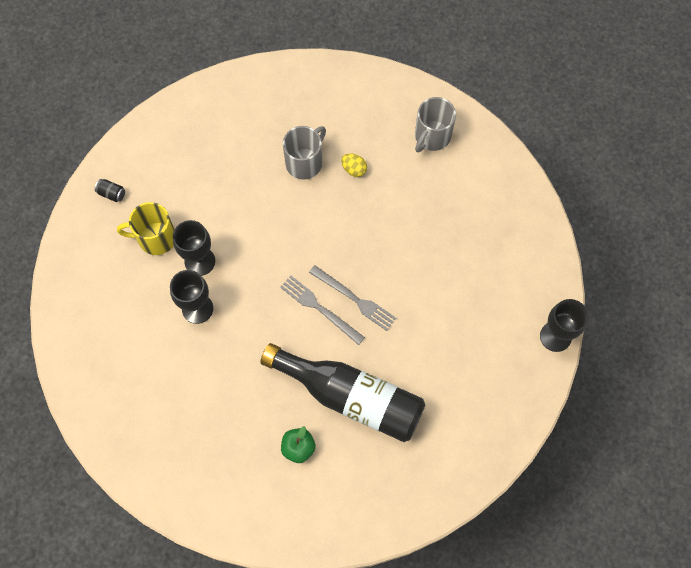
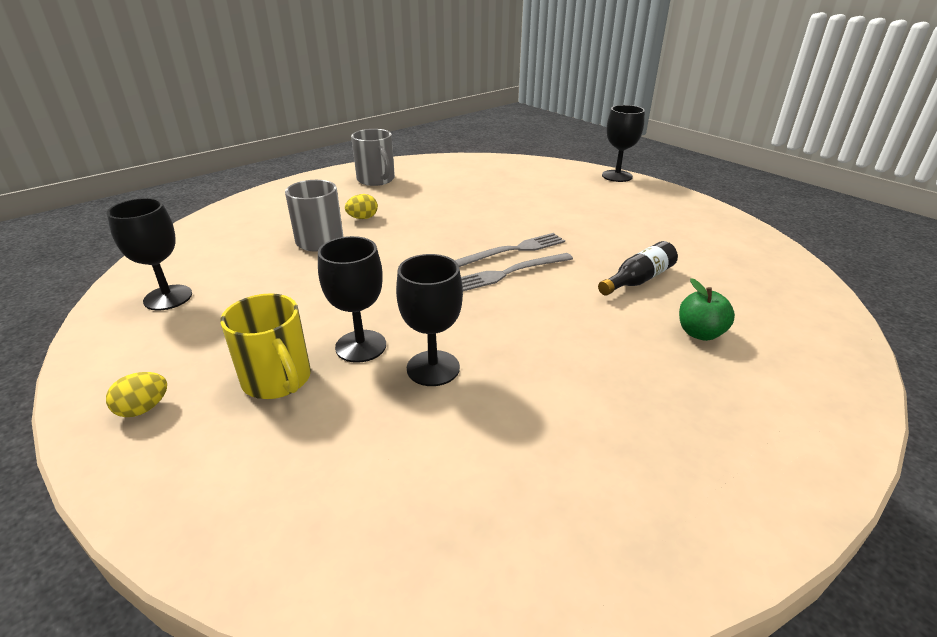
camera: 65 degrees left, 35 degrees down
(112, 194) = (143, 409): black can -> yellow egg
(155, 238) = (278, 380): yellow mug -> yellow mug turned 60 degrees counterclockwise
(197, 127) = (168, 297): none -> black goblet
(351, 397) = (638, 280): black bottle -> black bottle, size x0.47

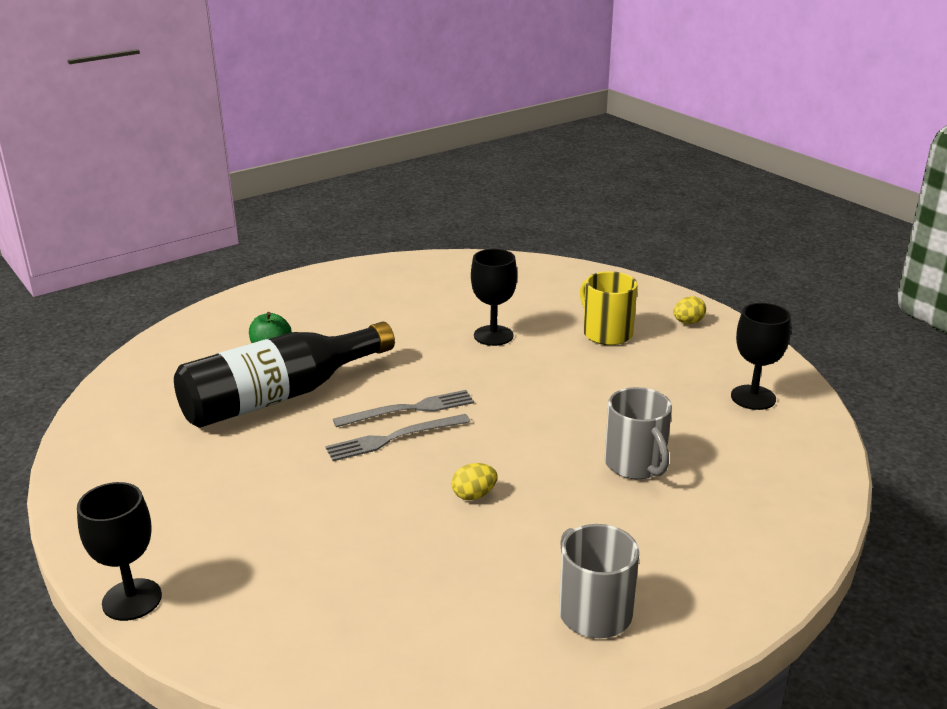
camera: 175 degrees left, 5 degrees down
(361, 346) = (551, 351): black goblet -> none
(363, 218) = (590, 504): yellow egg -> yellow egg (474, 495)
(638, 280) = (279, 396): black bottle -> black bottle, size x2.13

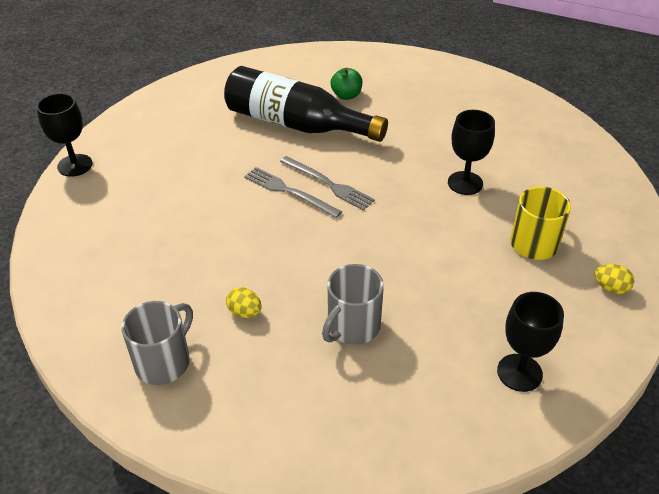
camera: 60 degrees right, 15 degrees up
(474, 495) = (252, 255): yellow egg -> yellow egg (245, 312)

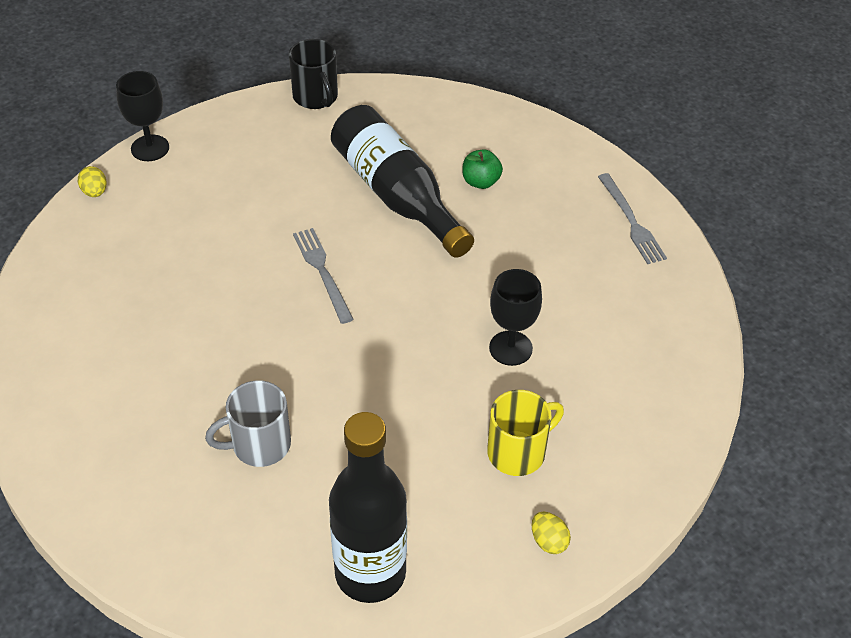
camera: 30 degrees right, 5 degrees up
(164, 362) = (76, 391): grey mug -> none
(180, 88) = (316, 97): none -> black mug
(245, 312) = (178, 380): yellow egg -> yellow egg (95, 192)
(328, 184) = (368, 281): grey fork -> grey fork (631, 221)
(519, 372) = (370, 573): black goblet -> black bottle

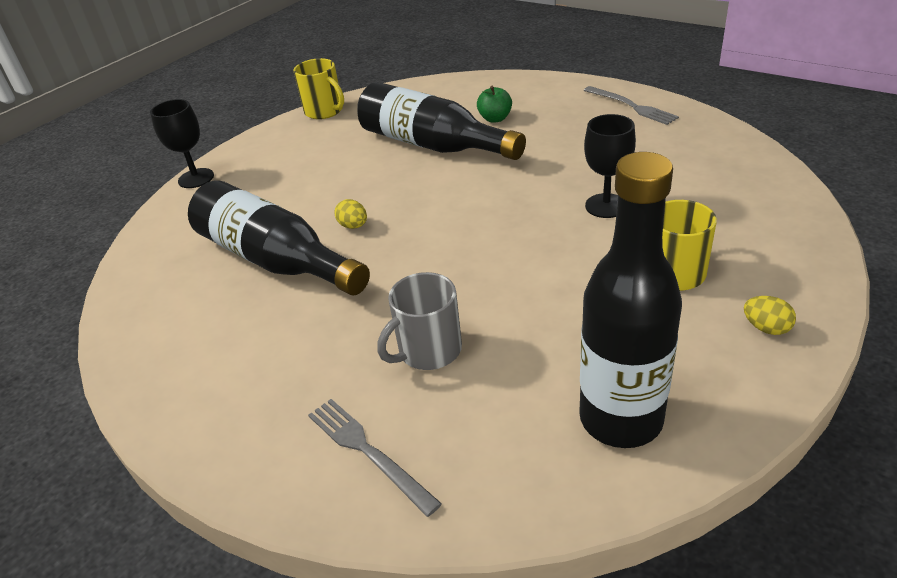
camera: 15 degrees left, 10 degrees down
(95, 192) = (157, 220): yellow egg -> yellow egg (353, 226)
(180, 288) = (275, 259): none -> black bottle
(316, 97) = (325, 111): black mug -> yellow mug
(322, 272) = (402, 208): grey fork -> grey fork (368, 451)

